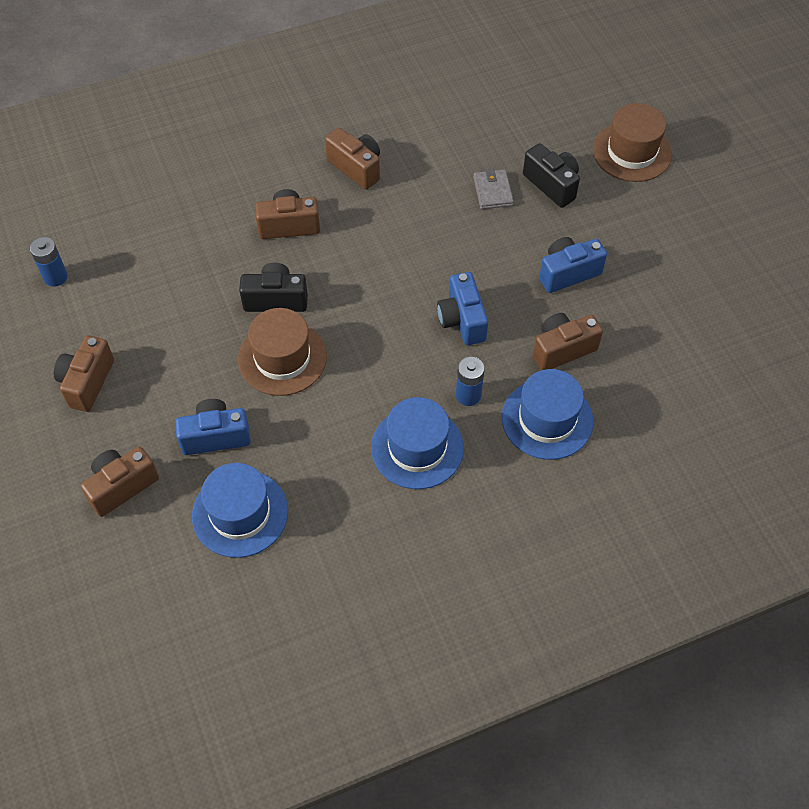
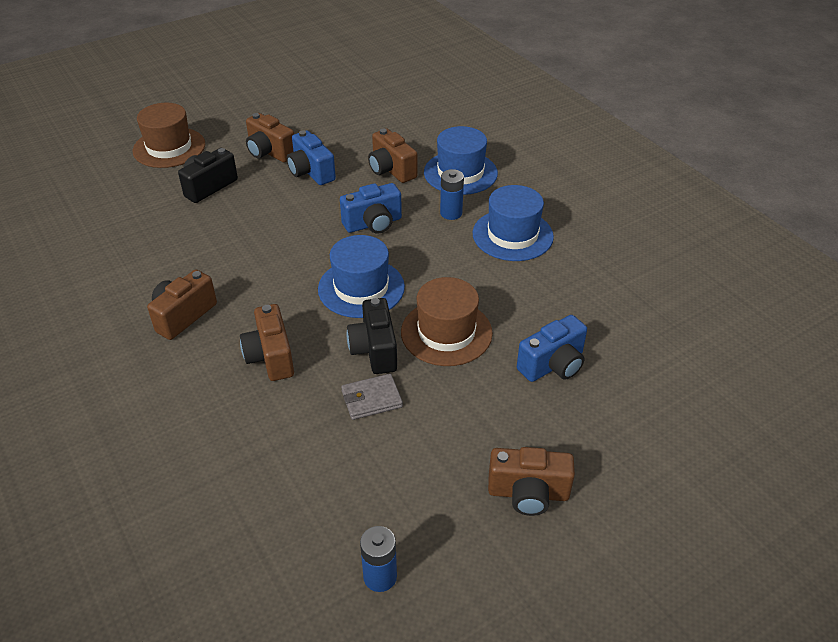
camera: 100 degrees left, 15 degrees down
(121, 486) = (640, 427): brown camera -> brown camera (270, 152)
(215, 436) = (553, 365): blue camera -> blue camera turned 105 degrees counterclockwise
(240, 513) = (624, 332): blue hat -> blue hat (361, 288)
(493, 191) = (217, 220): grey wallet -> grey wallet (371, 399)

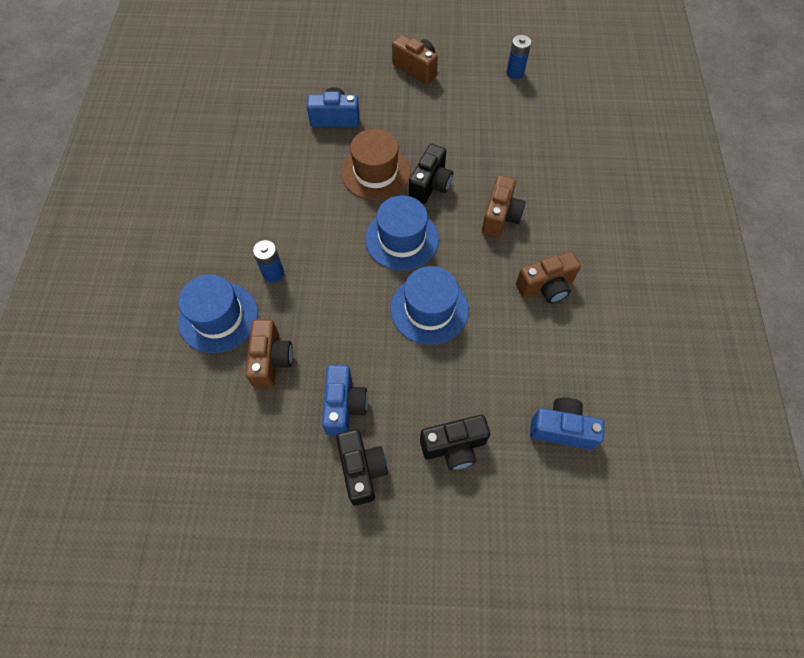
camera: 145 degrees left, 20 degrees up
(169, 147) = (463, 556): brown hat -> none
(270, 152) = (362, 470): brown camera -> black camera
(371, 399) = (456, 155): grey wallet -> none
(373, 224) = (343, 299): blue camera -> blue camera (562, 429)
(512, 235) = (252, 223): blue hat -> blue hat (429, 309)

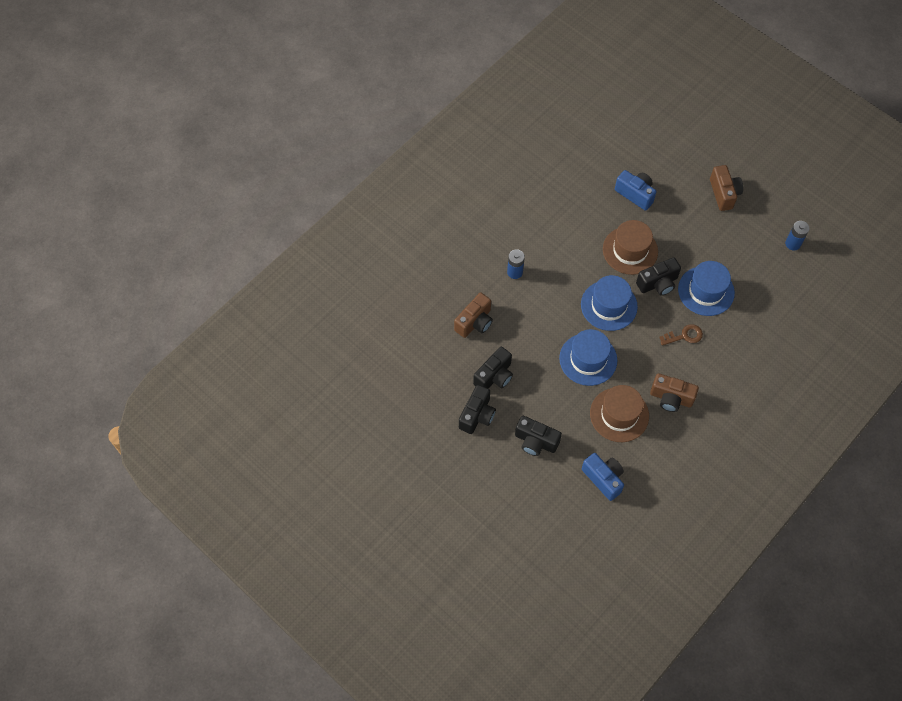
camera: 40 degrees right, 0 degrees up
(218, 317) = (464, 276): blue hat -> blue hat (706, 291)
(344, 406) = (494, 376): blue camera -> black camera
(500, 217) = (684, 336): brown camera -> brown key
(513, 344) = (619, 414): none -> brown hat

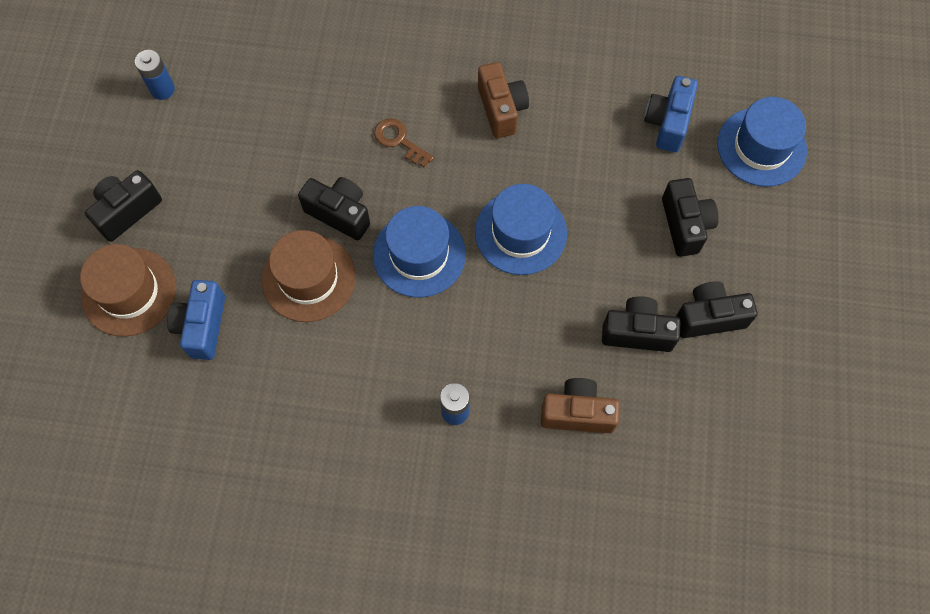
camera: 125 degrees left, 5 degrees up
(619, 414) = (570, 153): brown hat -> brown hat (129, 292)
(706, 291) = (310, 151): blue hat -> blue hat (761, 147)
(724, 193) = (127, 211): brown camera -> black camera

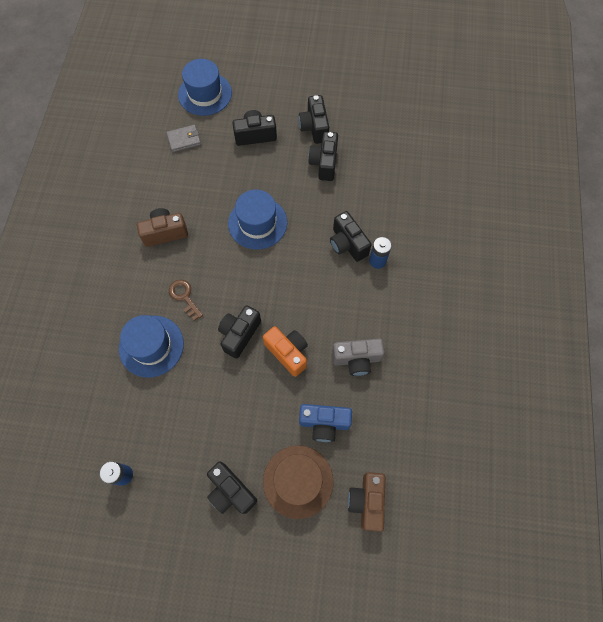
camera: 90 degrees left, 0 degrees up
(292, 373) = (356, 359): none -> grey camera
(308, 278) = (288, 353): brown hat -> orange camera
(399, 141) = (184, 297): brown key -> brown key turned 105 degrees clockwise
(419, 254) = (271, 283): blue hat -> blue hat (151, 346)
(485, 365) = (347, 244): none -> black camera
(577, 413) = (375, 195): brown camera -> brown camera (367, 501)
(667, 123) = (184, 140): blue camera -> grey wallet

